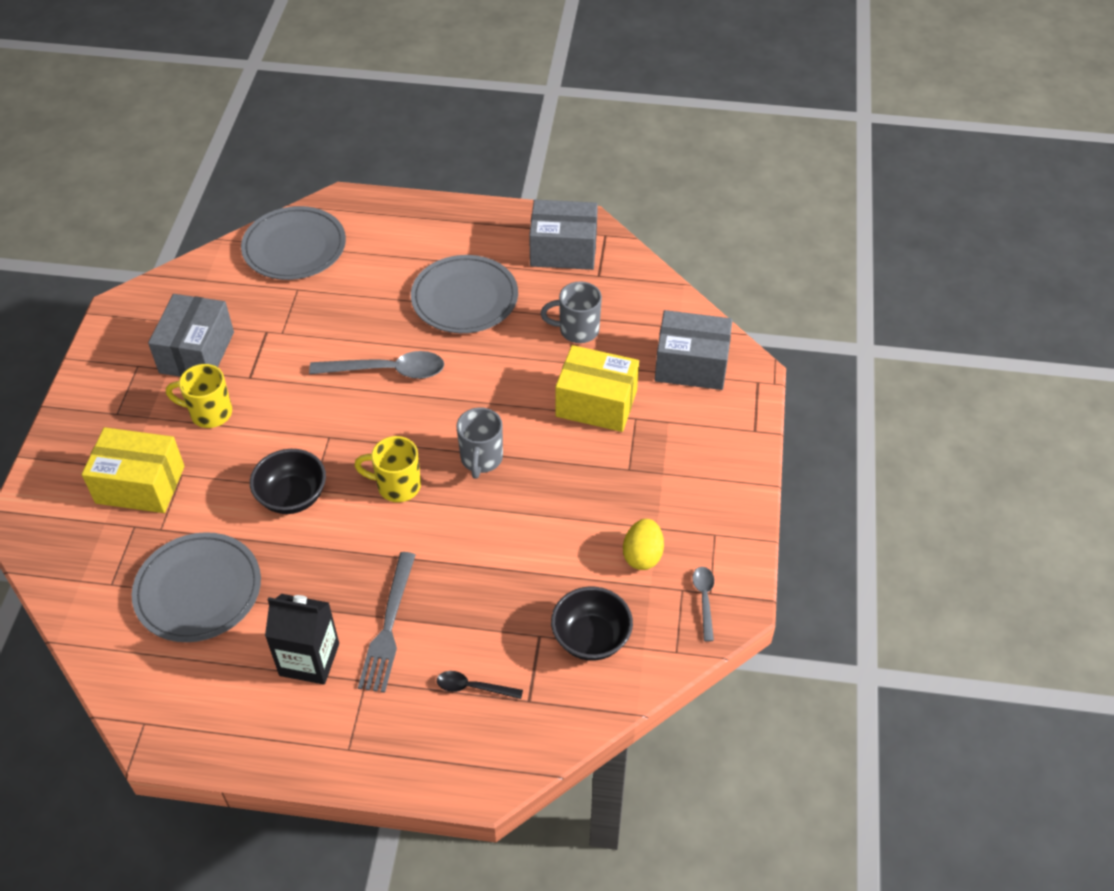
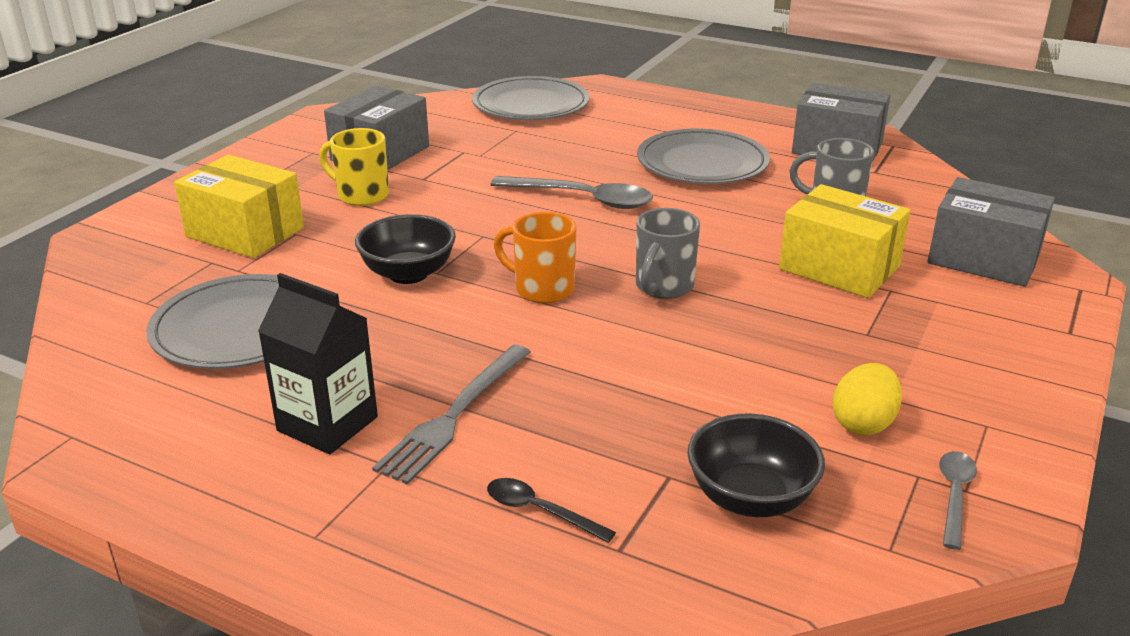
camera: 20 degrees right, 20 degrees down
(397, 486) = (542, 289): yellow mug -> orange mug

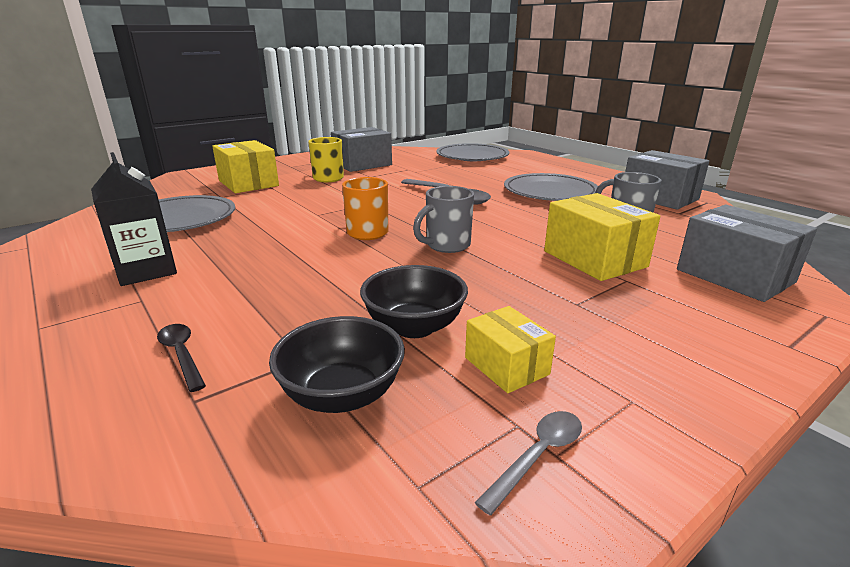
camera: 25 degrees right, 5 degrees down
(408, 274) = (301, 212): black bowl -> black bowl (414, 326)
(455, 415) = (219, 283): grey fork -> none
(863, 423) = (506, 366): yellow egg -> yellow box

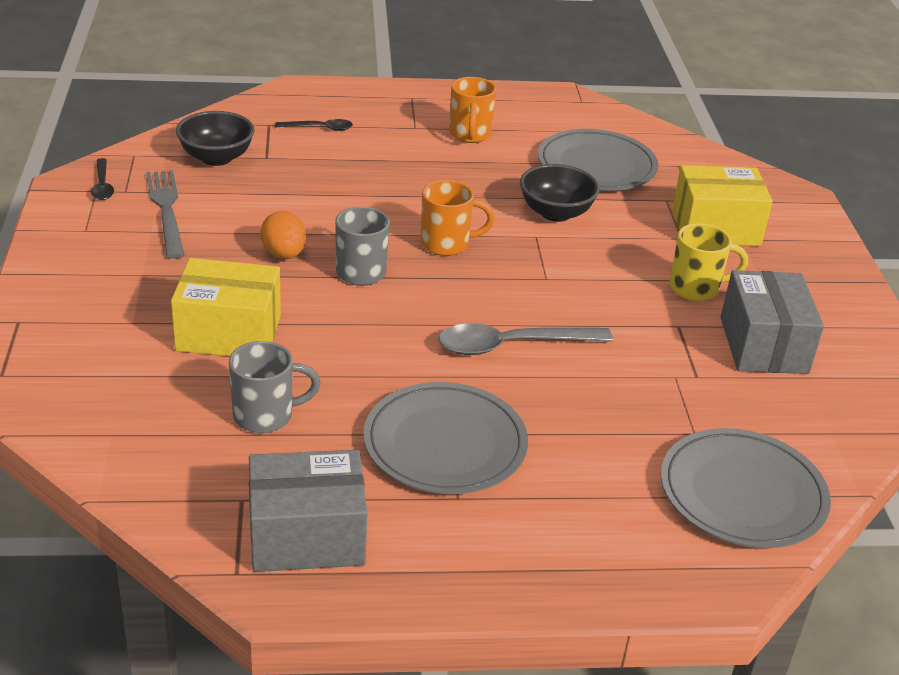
camera: 120 degrees right, 10 degrees up
(146, 271) = (469, 135): black carton -> orange mug
(414, 326) = (249, 200): black bowl -> black bowl (555, 213)
(474, 276) = (284, 255): none -> orange egg
(506, 366) = (166, 210): yellow box -> grey fork
(538, 456) = (102, 185): grey spoon -> black spoon
(734, 276) = (95, 386): grey box -> none

